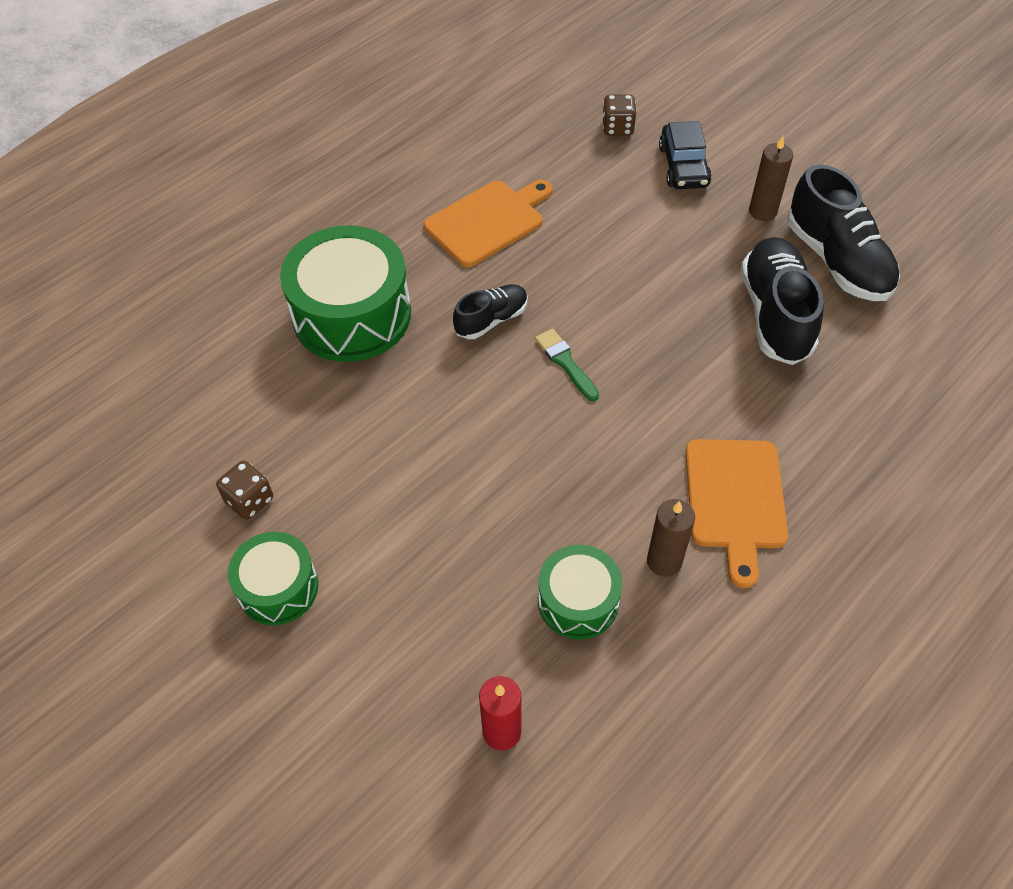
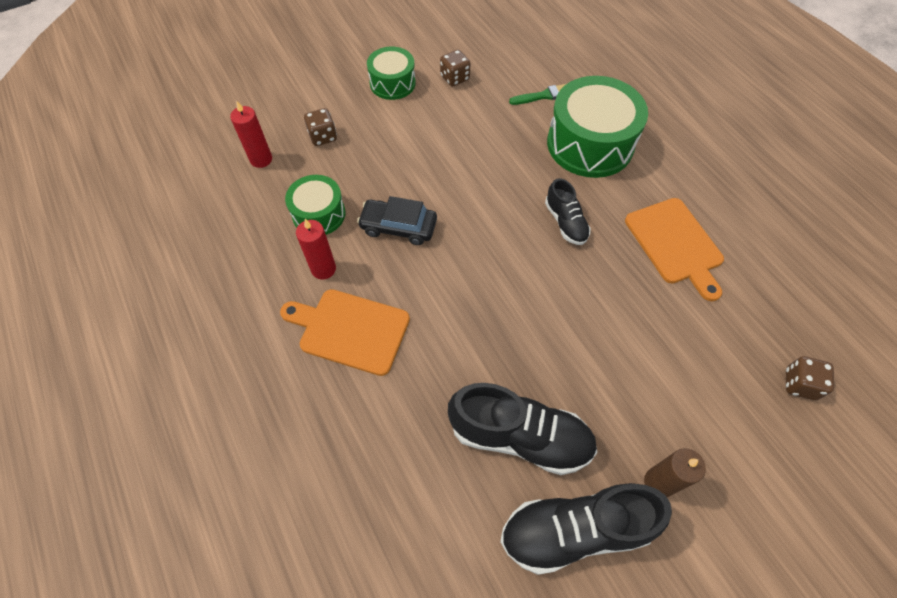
camera: 105 degrees right, 5 degrees up
(426, 653) = (323, 137): none -> brown dice
(565, 362) = (511, 258): green brush -> green brush (543, 96)
(664, 561) = (323, 269): brown candle -> red candle
(683, 166) = (735, 428): black car -> black car (398, 227)

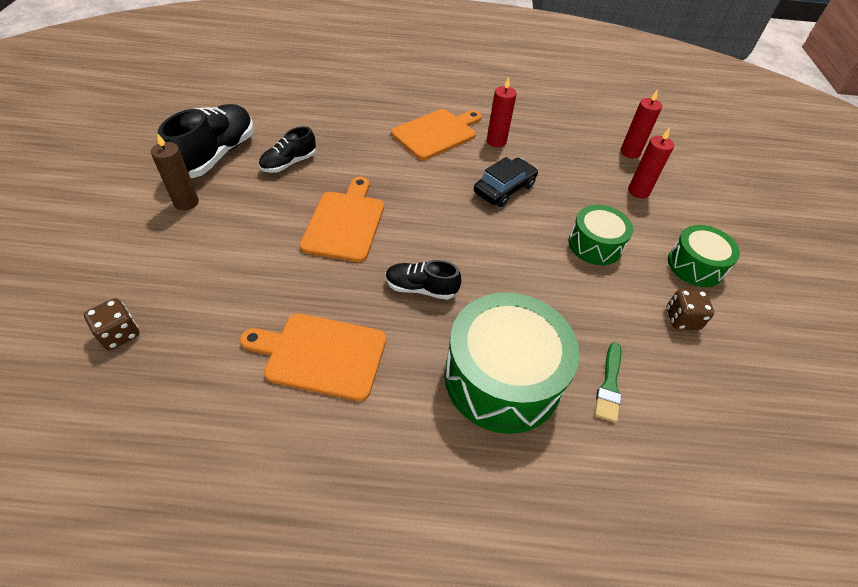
camera: 120 degrees right, 10 degrees down
(319, 214) = (550, 158): green drum -> green drum (595, 245)
(323, 137) = (638, 191): brown dice -> red candle
(520, 436) = (289, 163): black shoe -> black shoe, size x0.56
(551, 319) = (345, 223): none -> orange cutting board

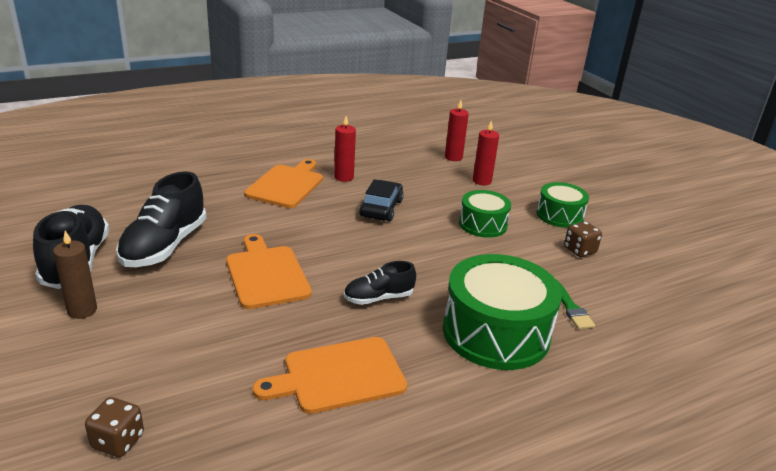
camera: 30 degrees left, 20 degrees down
(289, 163) = (165, 246): black shoe -> black shoe, size x1.77

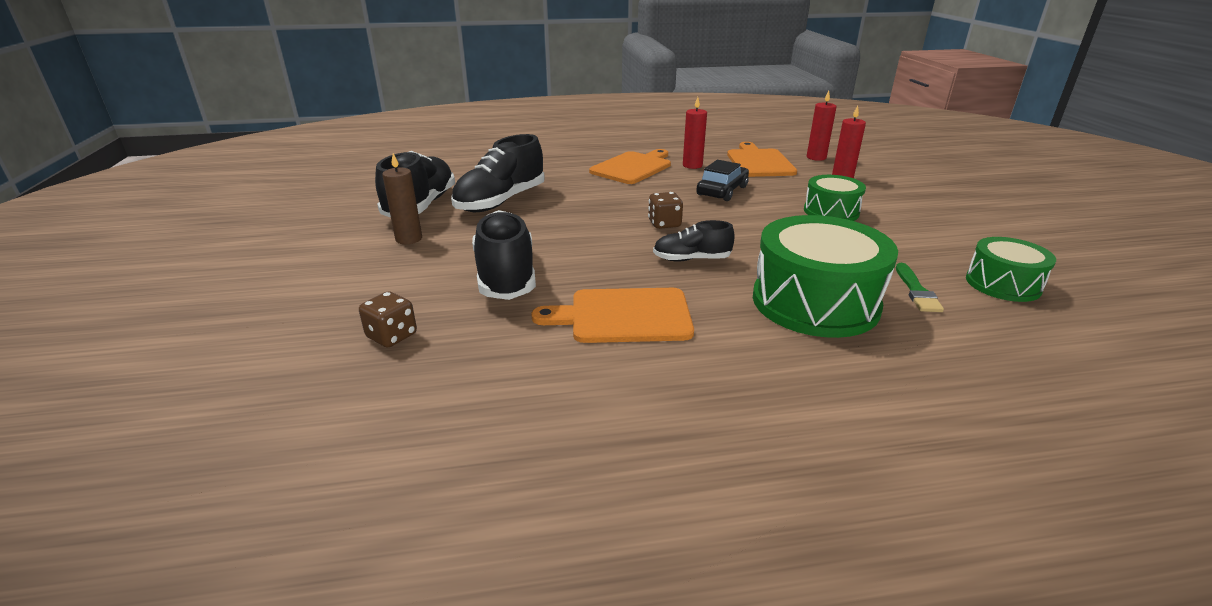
camera: 20 degrees right, 0 degrees up
(207, 344) = (506, 275): none -> black shoe
(266, 274) = (584, 230): orange cutting board -> orange cutting board (759, 162)
(559, 215) = (927, 211): green drum -> green drum (1002, 284)
(579, 250) = (944, 243): brown dice -> brown dice (664, 224)

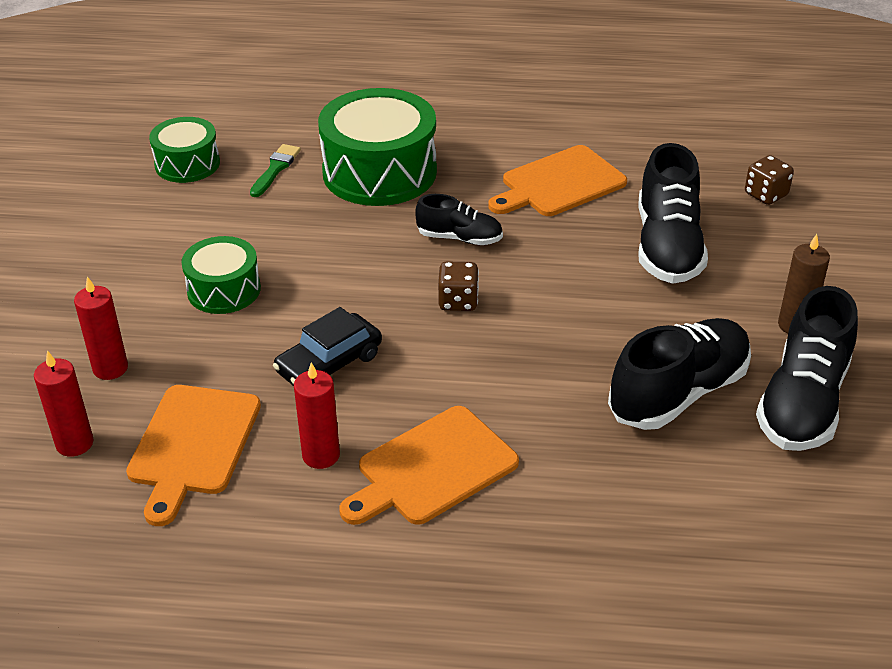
camera: 165 degrees left, 10 degrees up
(623, 316) = (559, 184): orange cutting board -> orange cutting board turned 135 degrees clockwise

